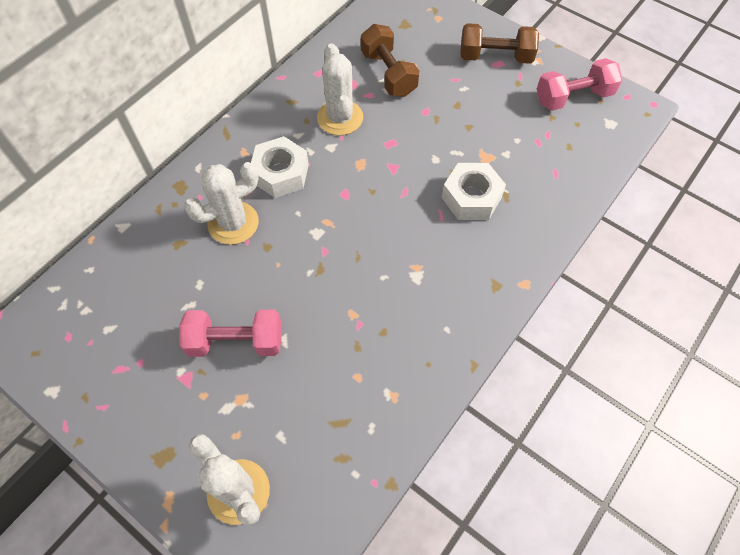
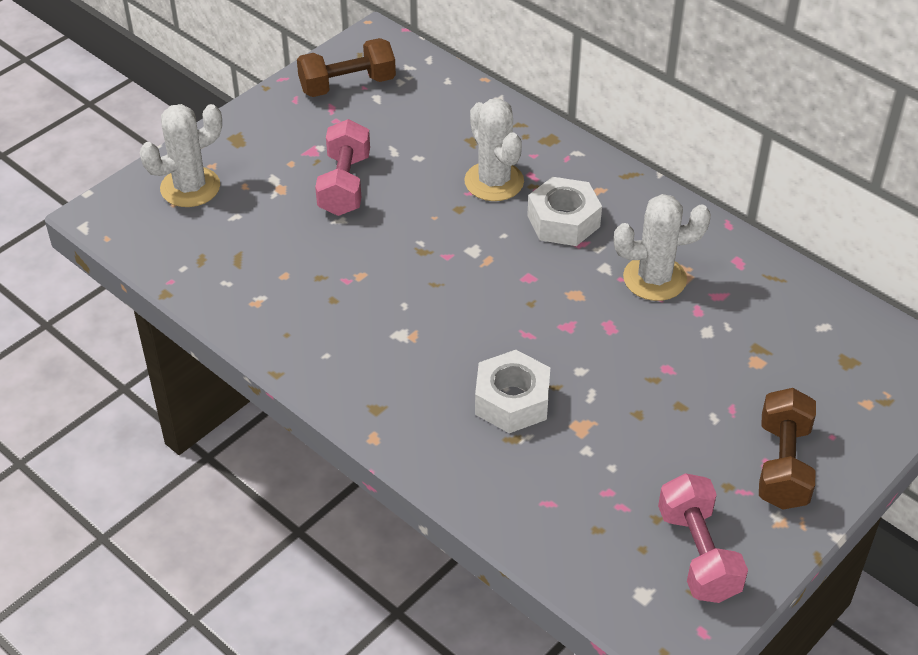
camera: 95 degrees right, 15 degrees down
(388, 74) = (739, 334): brown dumbbell -> brown dumbbell (347, 85)

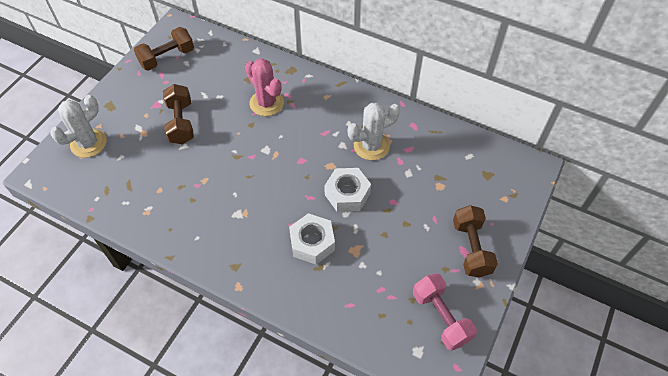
camera: 15 degrees left, 10 degrees up
(345, 185) = (181, 122): pink dumbbell -> brown dumbbell
(494, 181) = (266, 103): white cactus -> pink cactus
(563, 221) = (312, 120): white nut -> white nut (347, 194)

